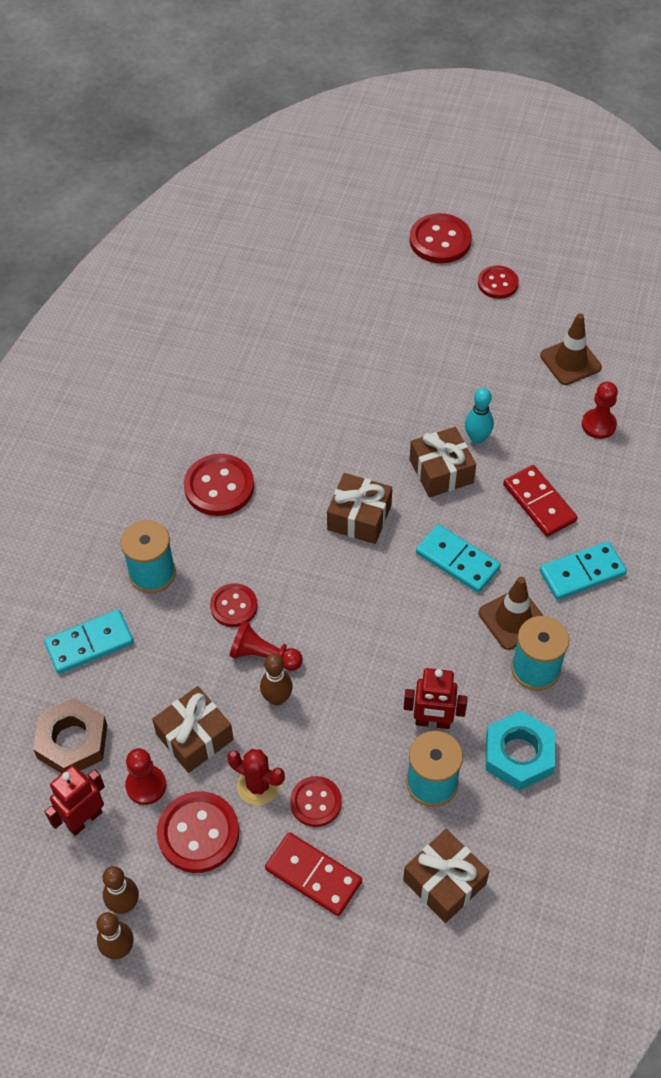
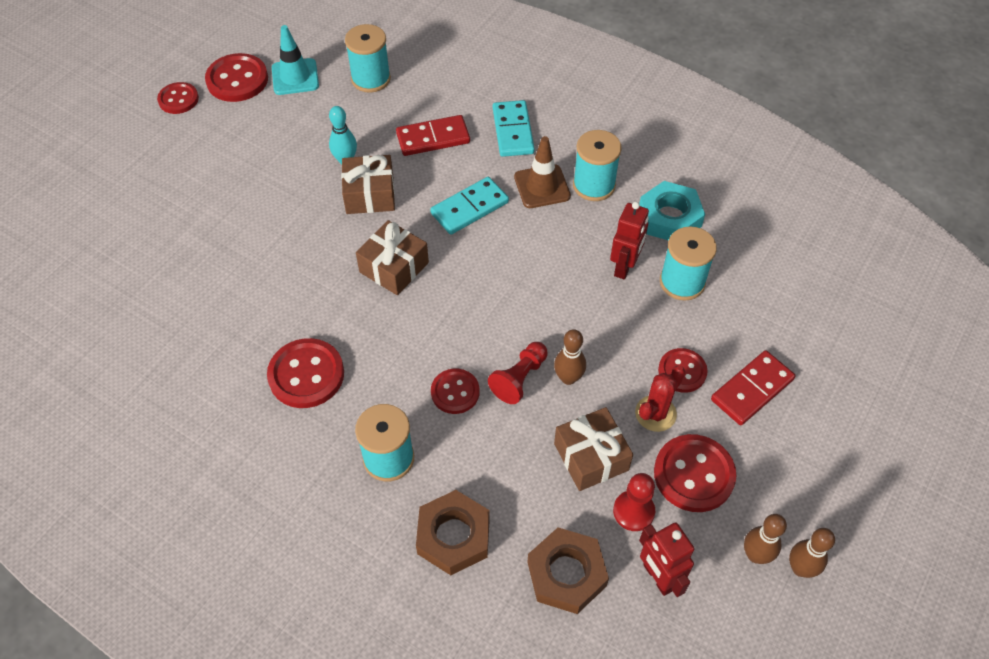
camera: 75 degrees left, 0 degrees up
(89, 643) = (453, 536): turquoise domino -> brown nut
(440, 240) = (99, 125): red button -> red button (237, 80)
(444, 882) = (773, 297): brown gift -> none
(570, 361) = (295, 77): brown traffic cone -> turquoise traffic cone
(598, 425) = (371, 79): red pawn -> turquoise spool

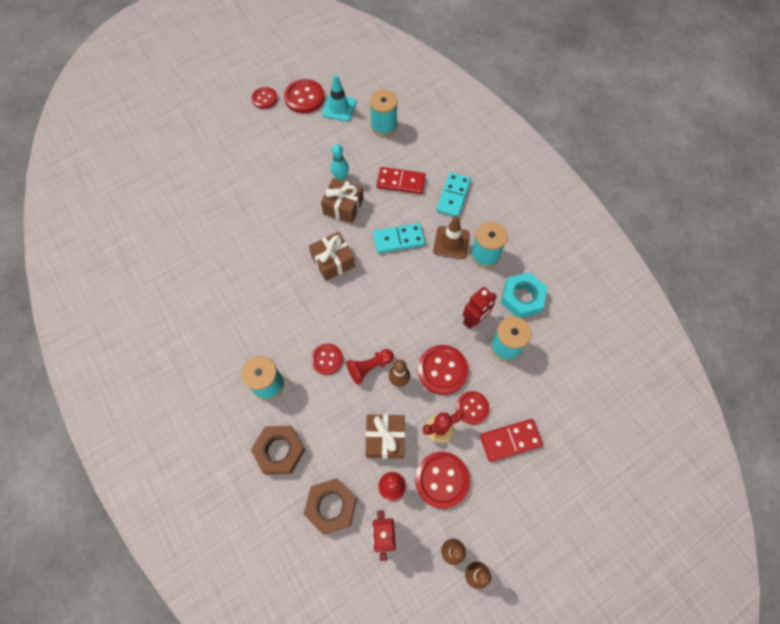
camera: 25 degrees right, 10 degrees up
(306, 375) = (249, 310): red button -> red button (442, 370)

